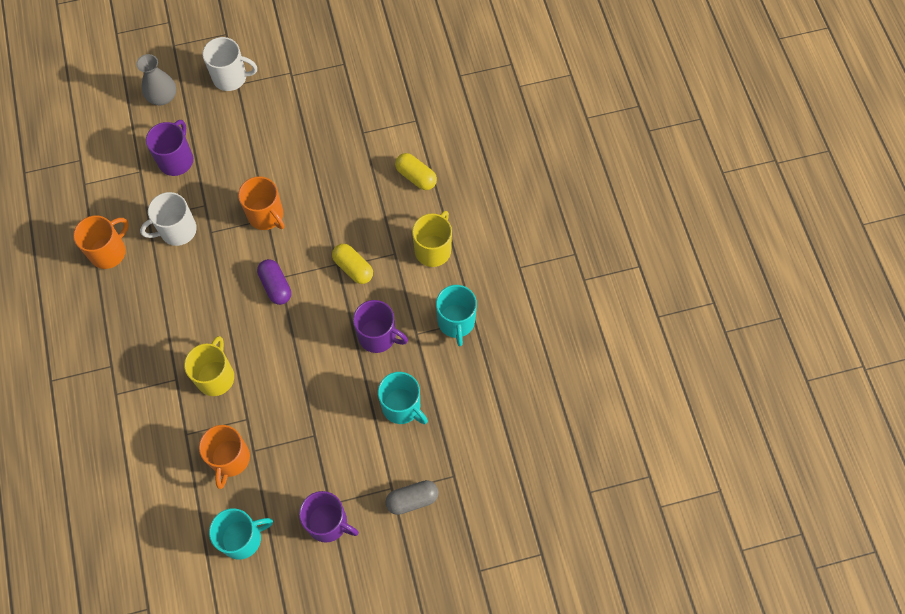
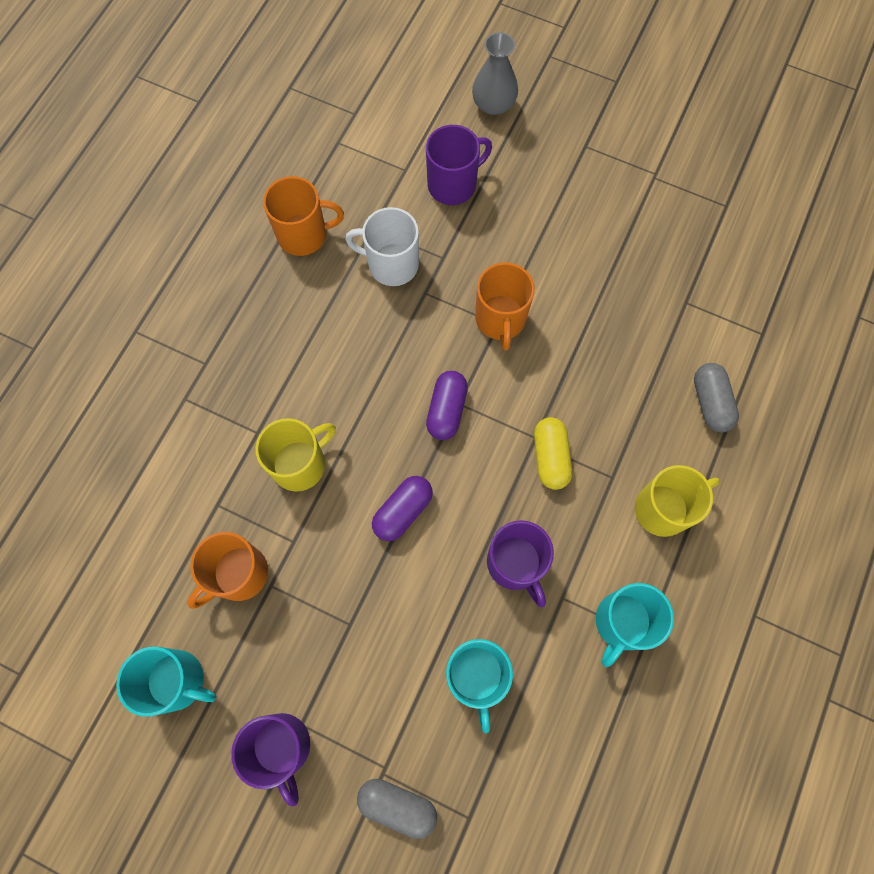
camera: 40 degrees right, 5 degrees up
(231, 77) = (584, 133): white mug -> none
(295, 356) = (403, 511): none -> purple capsule
(416, 176) = (710, 402): yellow capsule -> grey capsule

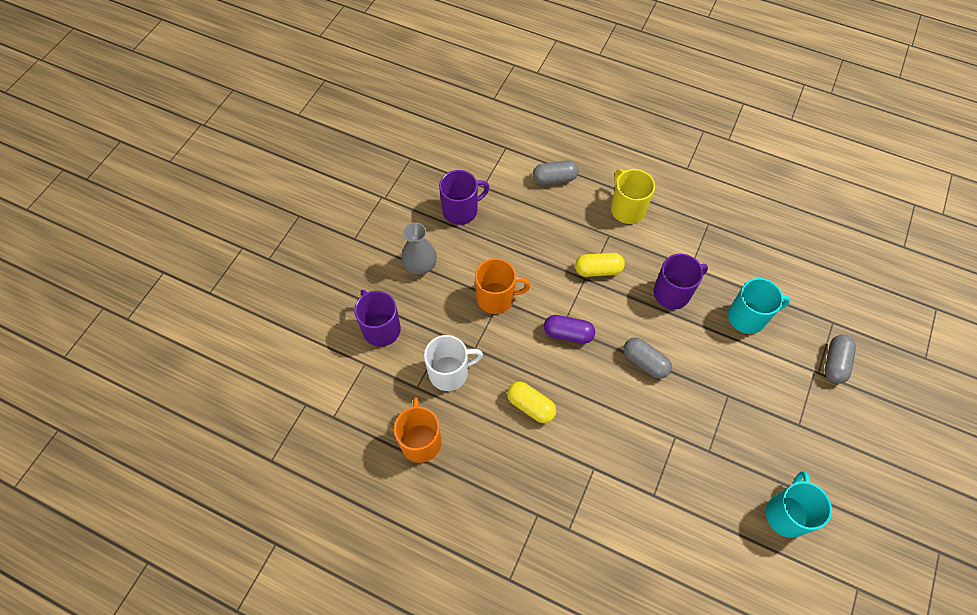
camera: 90 degrees left, 10 degrees down
(238, 574) = (704, 475): orange mug -> none
(281, 747) = (816, 437): purple mug -> purple mug (461, 210)
(300, 464) = (616, 434): yellow mug -> none
(344, 359) = (530, 406): none -> yellow capsule
(391, 264) = (449, 372): white mug -> white mug turned 120 degrees counterclockwise
(403, 511) = (645, 362): purple capsule -> grey capsule
(493, 104) = (309, 299): grey vase -> grey vase (420, 265)
(622, 622) = (701, 235): turquoise mug -> none

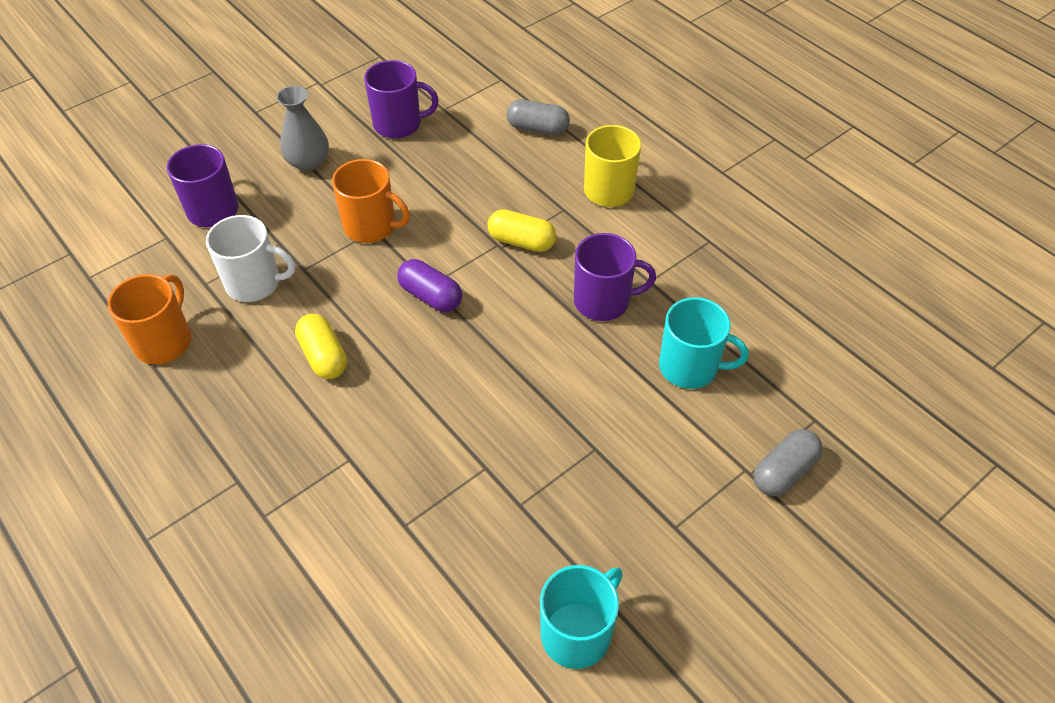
camera: 25 degrees right, 10 degrees down
(645, 362) = (507, 365): grey capsule -> none

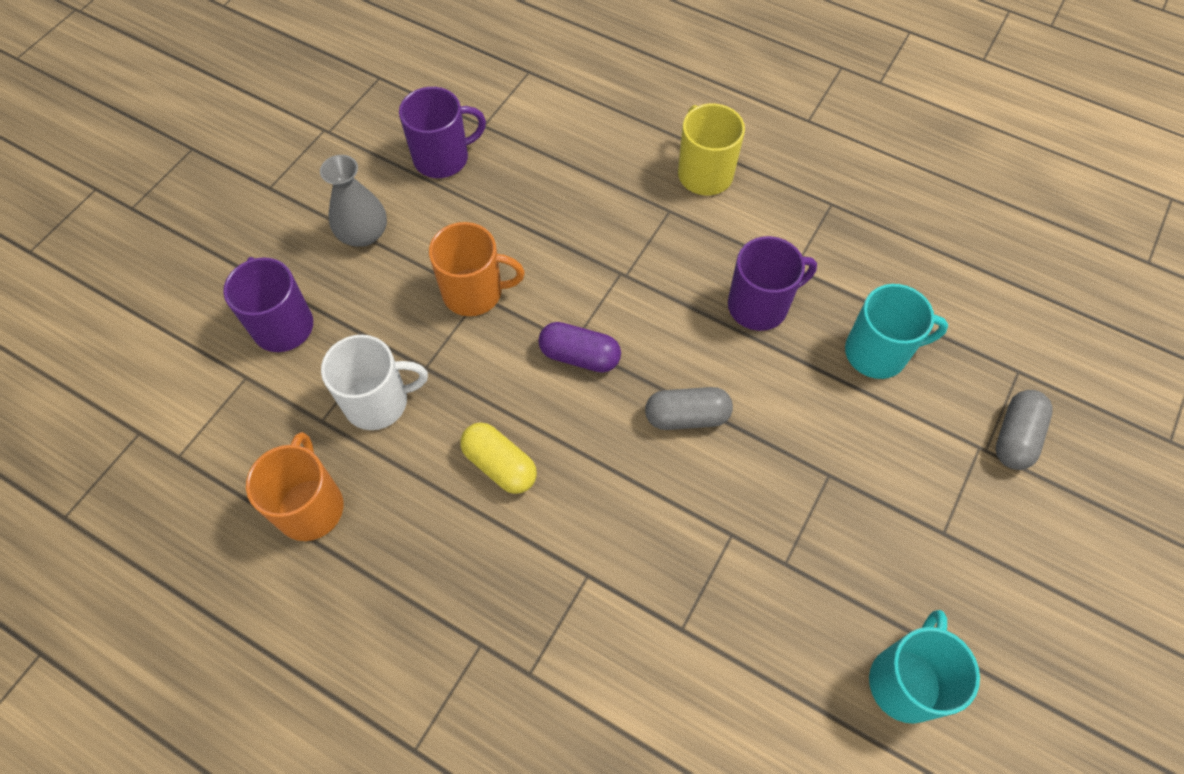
camera: 20 degrees left, 10 degrees up
(521, 241) = (644, 262): yellow capsule -> none
(537, 128) = (596, 121): grey capsule -> grey capsule (686, 416)

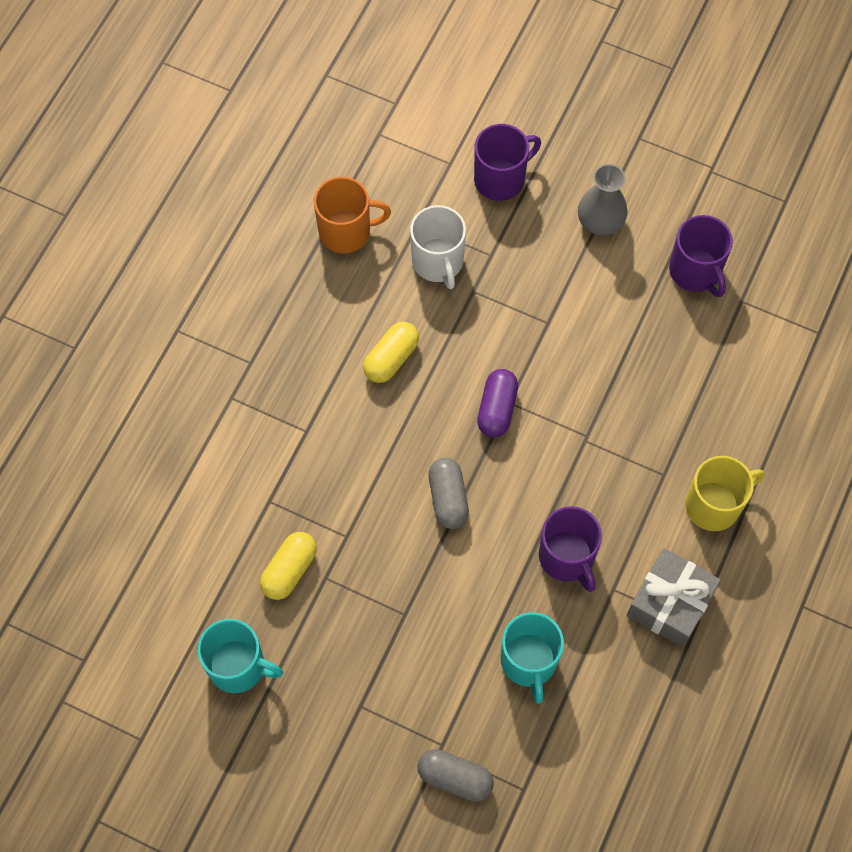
camera: 85 degrees right, 5 degrees up
(474, 292) = (551, 318): orange mug -> none
(775, 608) = (289, 570): none -> yellow capsule
(808, 221) = (670, 603): none -> grey gift

